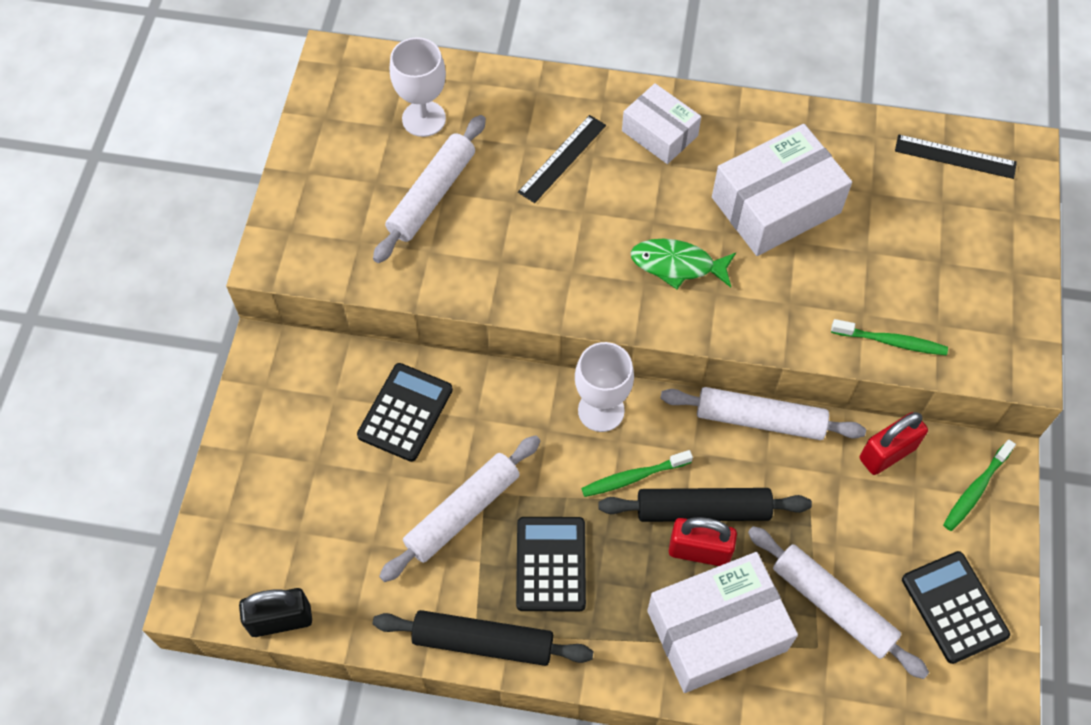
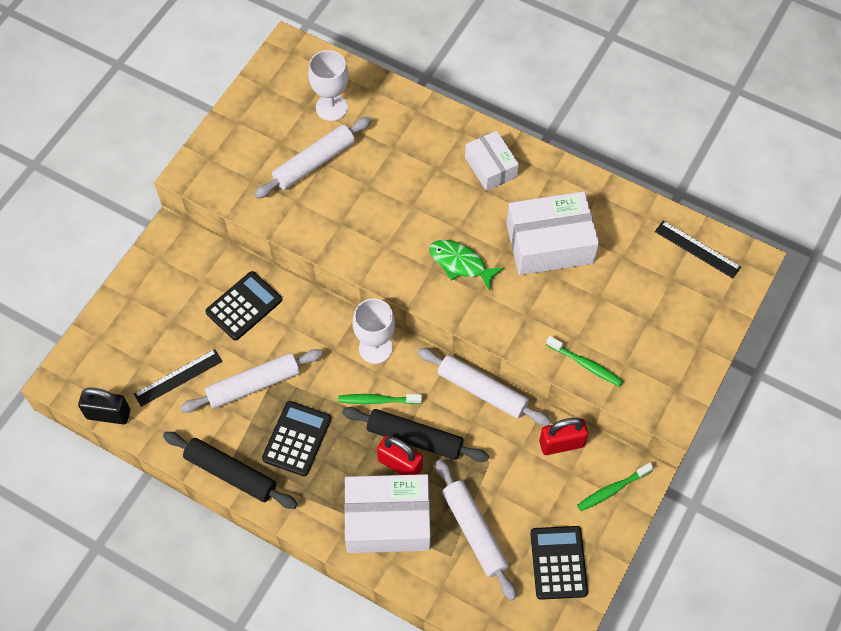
camera: 20 degrees right, 0 degrees up
(562, 158) = (414, 164): black ruler -> black ruler (178, 377)

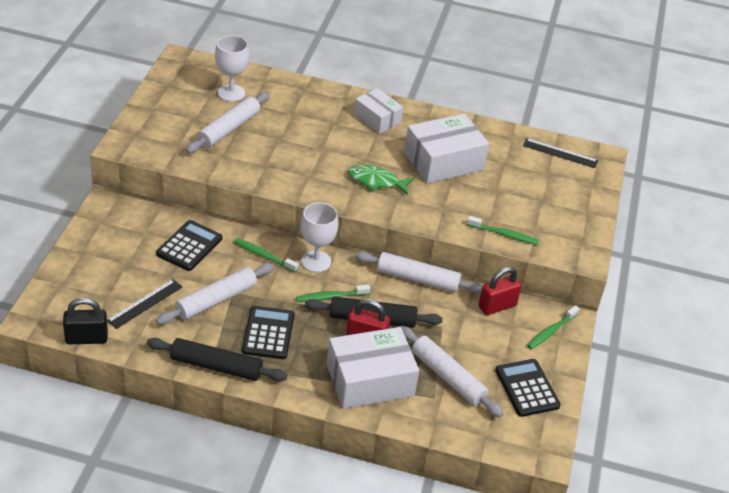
camera: 20 degrees left, 20 degrees down
(321, 332) = (264, 256): none -> green toothbrush

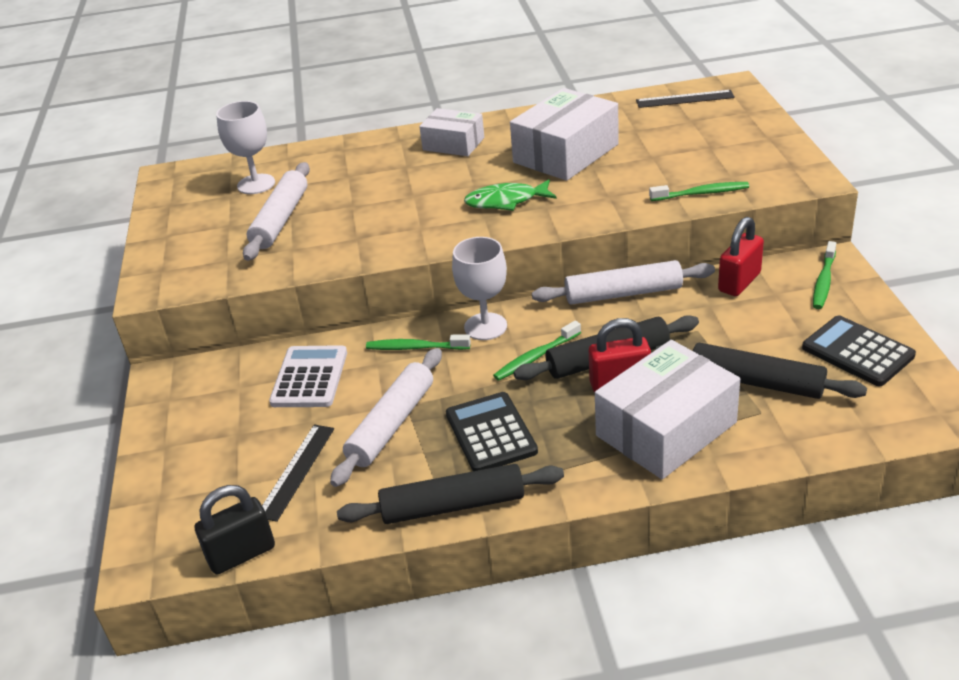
camera: 15 degrees left, 5 degrees down
(189, 246) = (309, 377): black calculator -> white calculator
(448, 377) = (756, 382): white rolling pin -> black rolling pin

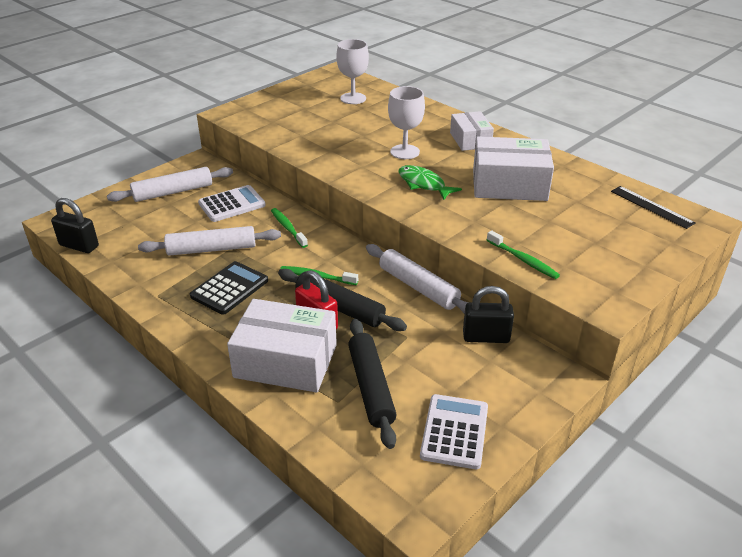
camera: 50 degrees right, 0 degrees up
(280, 220) = (325, 120): white rolling pin -> white rolling pin (173, 192)
(296, 471) = (151, 234): black ruler -> none
(453, 505) = (156, 300): black rolling pin -> none
(485, 326) = (330, 245): white goblet -> white goblet (404, 152)
(739, 282) = (486, 337): red padlock -> black padlock
(824, 281) = (532, 382): green toothbrush -> none
(857, 352) = (454, 431): black calculator -> white calculator

